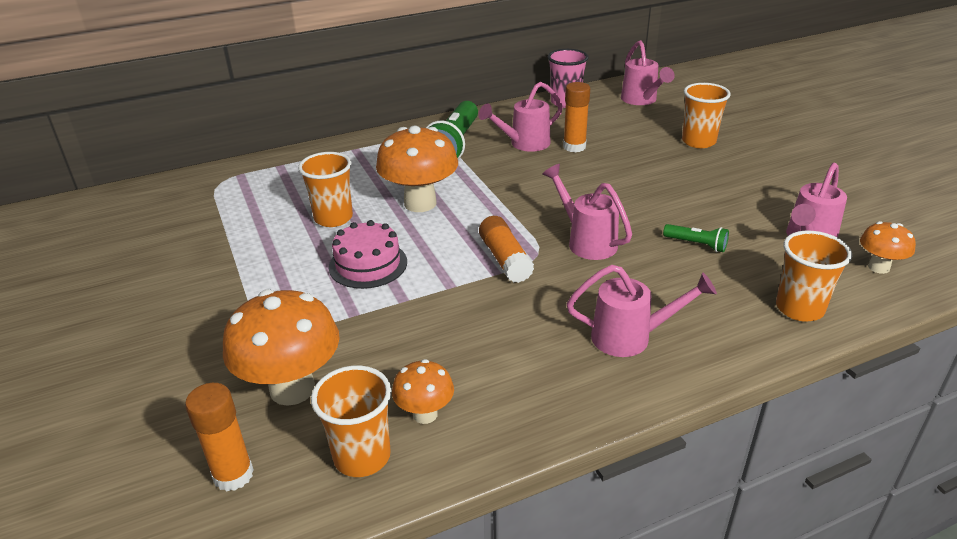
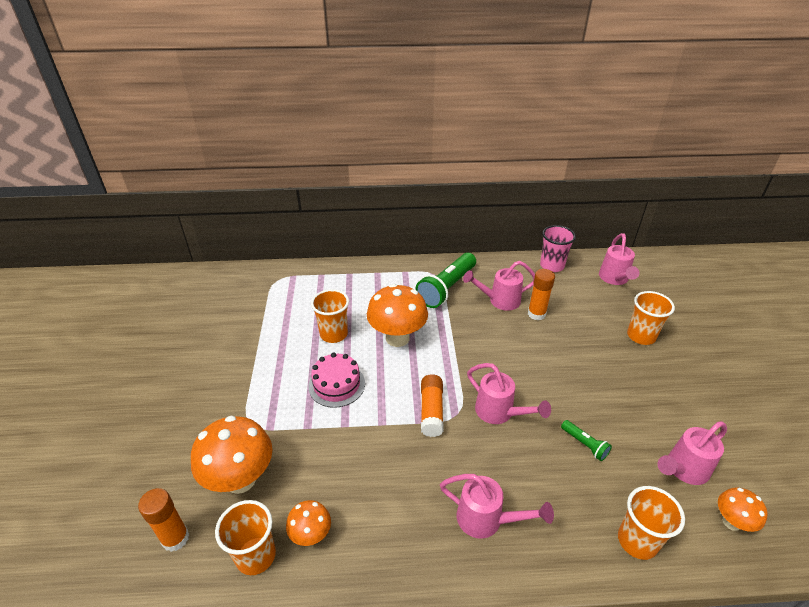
camera: 20 degrees right, 5 degrees up
(586, 241) = (499, 413): pink watering can -> pink watering can turned 150 degrees clockwise

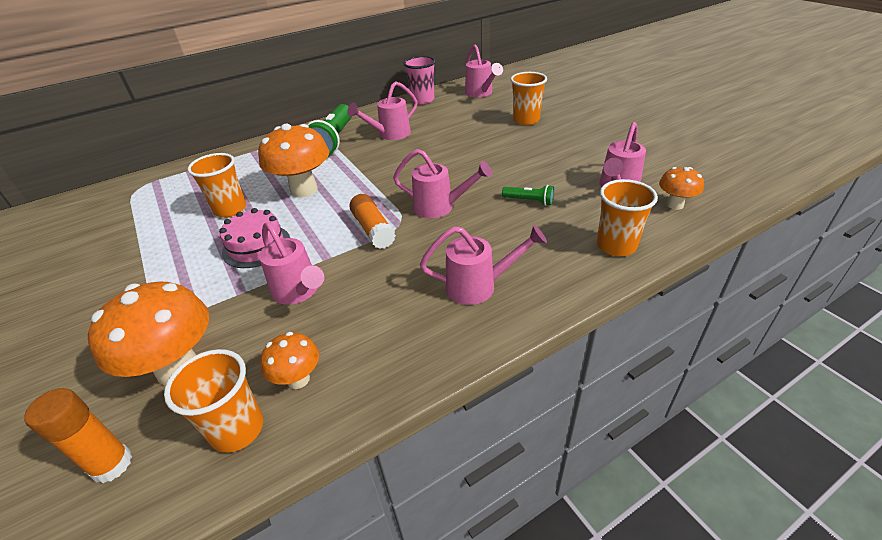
camera: 25 degrees left, 0 degrees up
(346, 450) = (299, 292): none -> pink watering can
(536, 314) = (429, 133): orange glue stick -> none

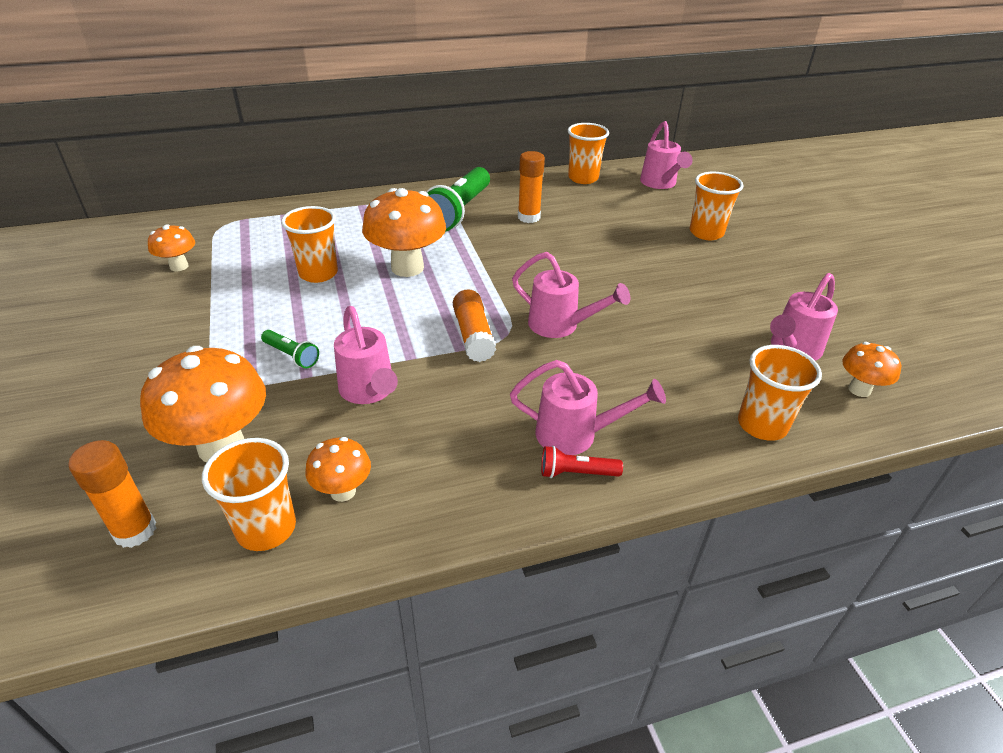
camera: 10 degrees right, 0 degrees up
(105, 229) = (179, 266): none -> orange mushroom
(256, 246) = (336, 325): pink cake -> none
(390, 135) = (528, 217): pink watering can -> orange glue stick
(422, 100) = (583, 178): pink cup -> orange cup
(489, 315) = (576, 473): none -> red flashlight
(529, 201) = (673, 342): green flashlight -> green flashlight (291, 356)

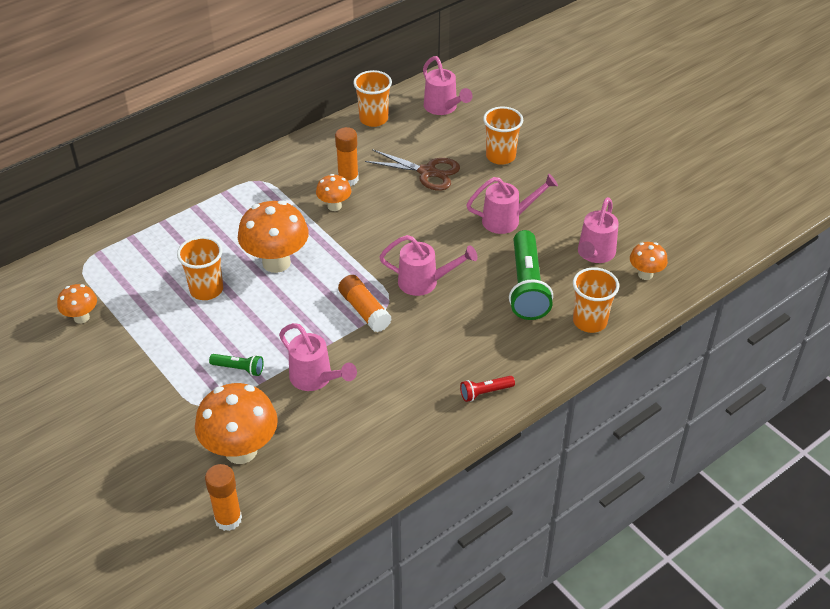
camera: 20 degrees left, 5 degrees up
(266, 528) = (311, 490): orange cup -> none
(343, 491) = (343, 452): orange mushroom -> orange mushroom (334, 206)
(458, 212) = (284, 190): green flashlight -> green flashlight (527, 287)
(576, 435) = (474, 366): pink watering can -> pink watering can (507, 220)
(617, 229) = (427, 172): none -> brown scissors

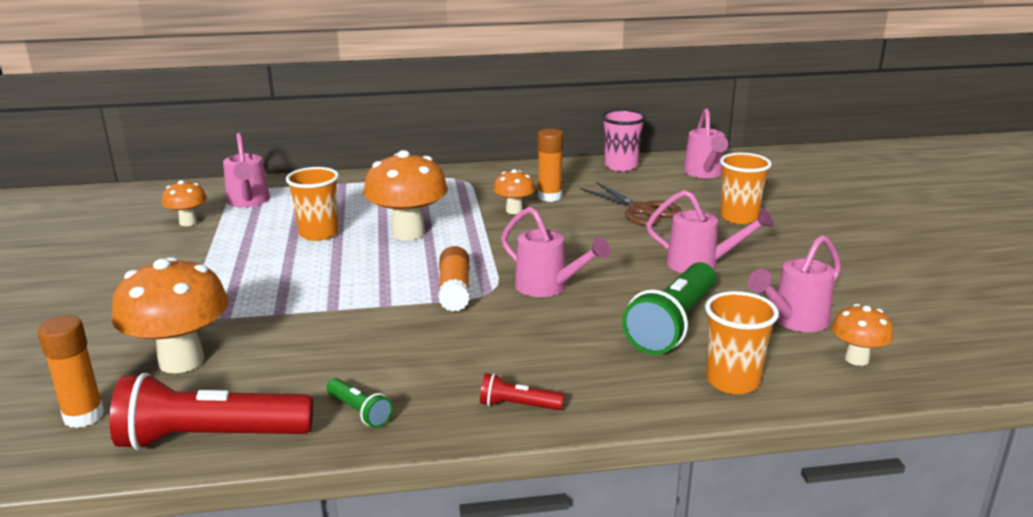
camera: 30 degrees right, 20 degrees down
(239, 369) = (270, 296): green flashlight -> green flashlight (359, 412)
(316, 379) = (335, 328): pink watering can -> pink watering can (248, 202)
(328, 496) = (211, 438): none -> red flashlight
(373, 119) = (621, 166): orange cup -> pink cup

